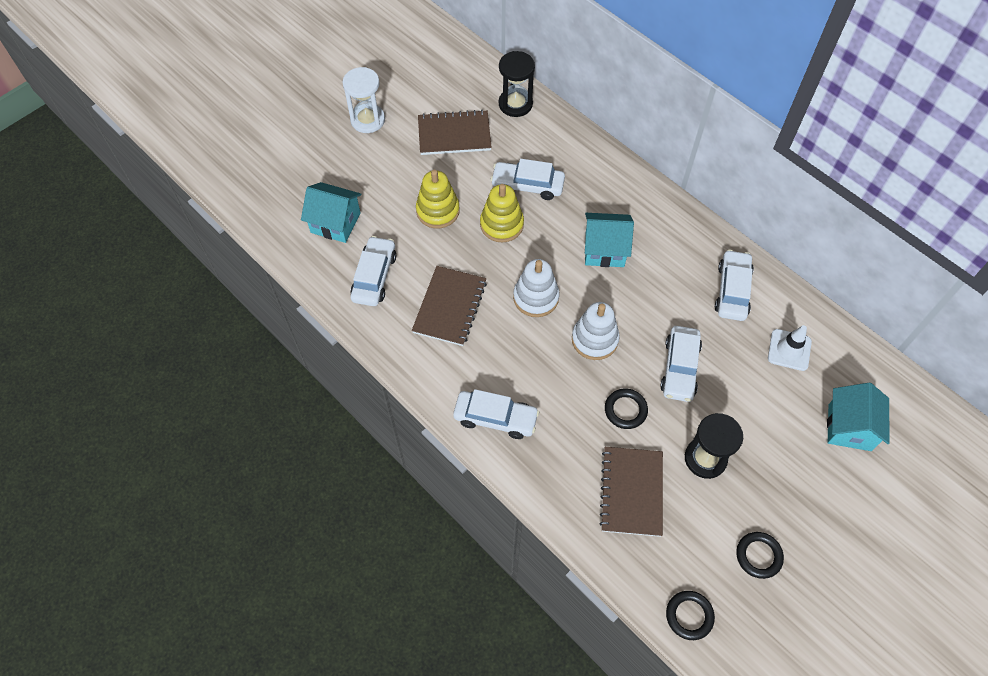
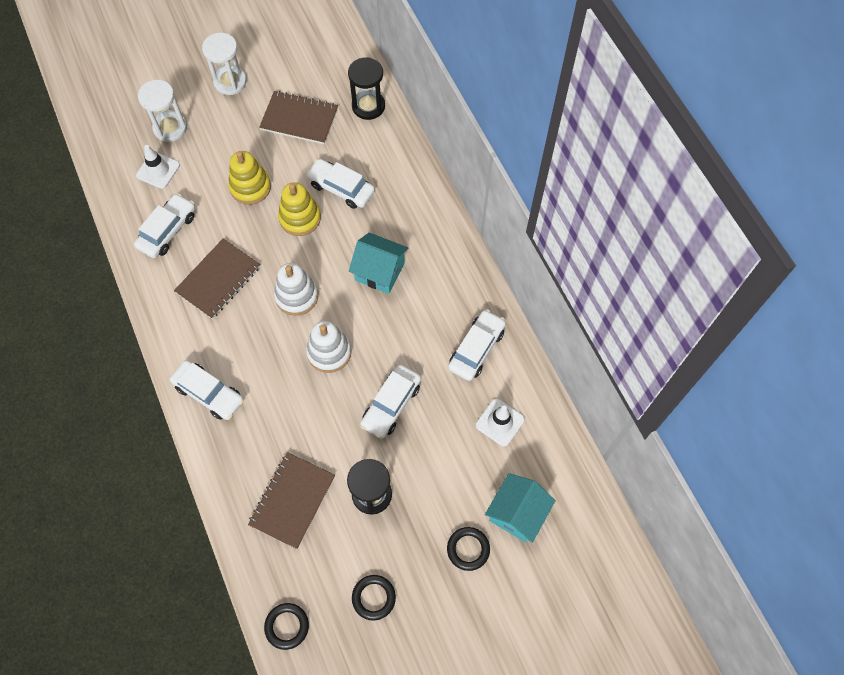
camera: 20 degrees right, 5 degrees up
(328, 179) = (170, 128): none -> white hourglass
(335, 223) = (158, 170): turquoise house -> white traffic cone
(625, 410) = (324, 426): black ring -> black ring (468, 549)

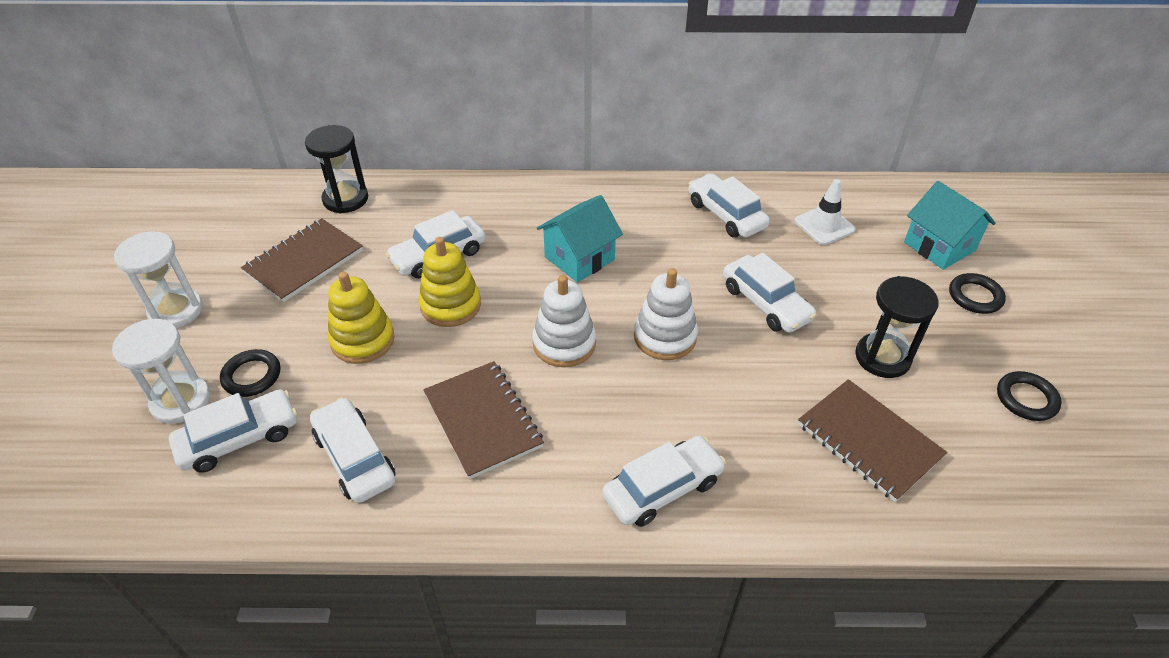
camera: 65 degrees left, 20 degrees down
(158, 170) = (239, 438): white traffic cone -> white car
(287, 626) = (1058, 505): black ring -> black ring (252, 376)

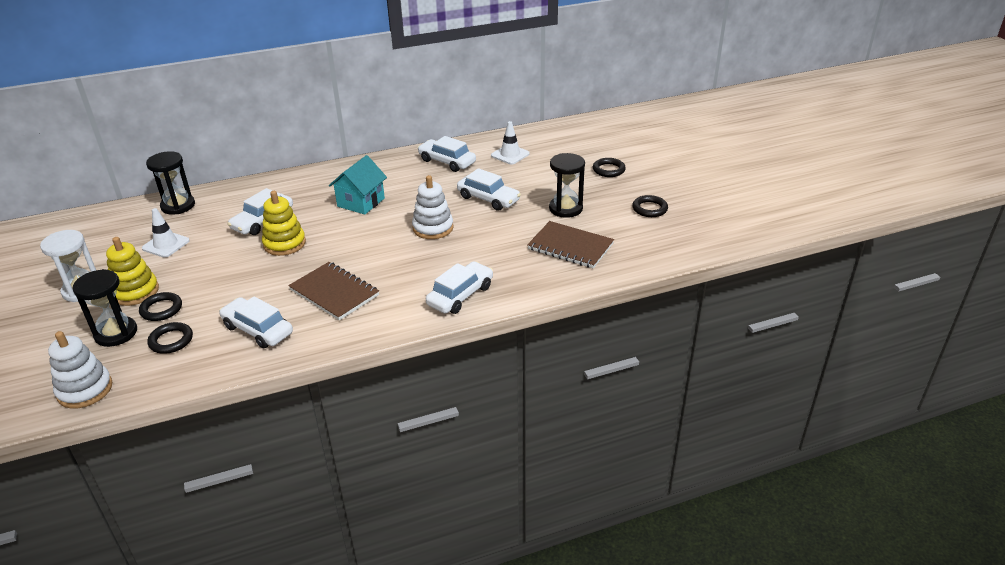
camera: 20 degrees left, 10 degrees down
(181, 401) = (116, 333): white hourglass -> black hourglass
(239, 438) = (171, 340): white car -> black ring
(304, 262) = (166, 244): brown notebook -> white traffic cone
(363, 340) = (232, 274): yellow stacking toy -> yellow stacking toy (135, 292)
(564, 343) = (370, 245): white stacking toy -> white stacking toy (85, 390)
(939, 246) = (581, 151): turquoise house -> none

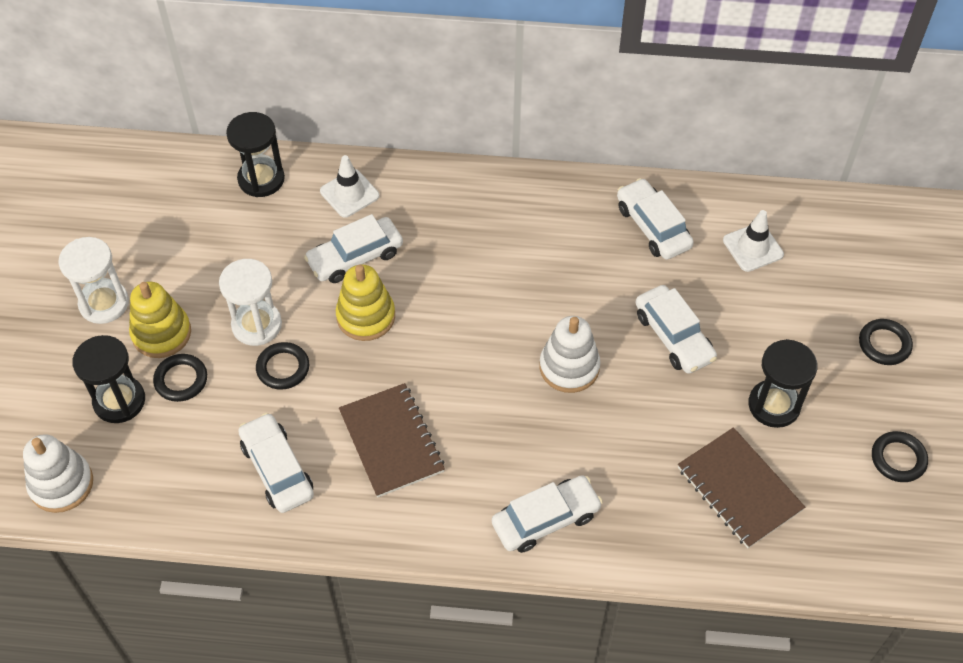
camera: 25 degrees right, 20 degrees up
(166, 244) = (223, 255): white traffic cone -> white traffic cone (349, 193)
(171, 340) = (175, 442): black ring -> black ring (283, 368)
(207, 268) = (257, 325): none -> white hourglass
(361, 202) = (496, 270): turquoise house -> none

